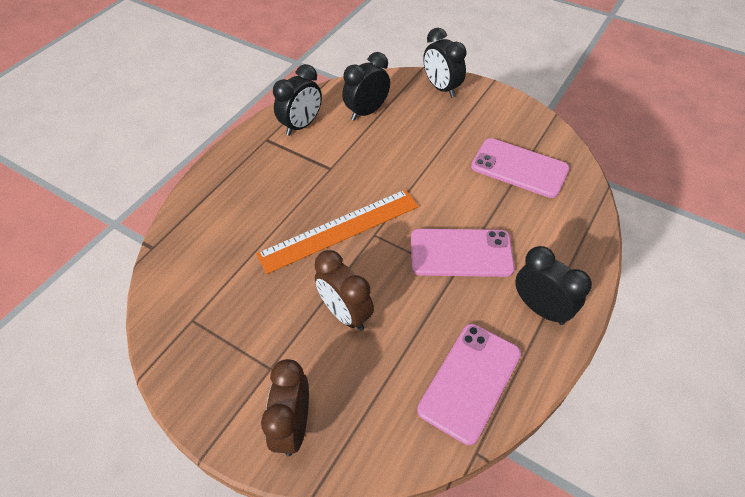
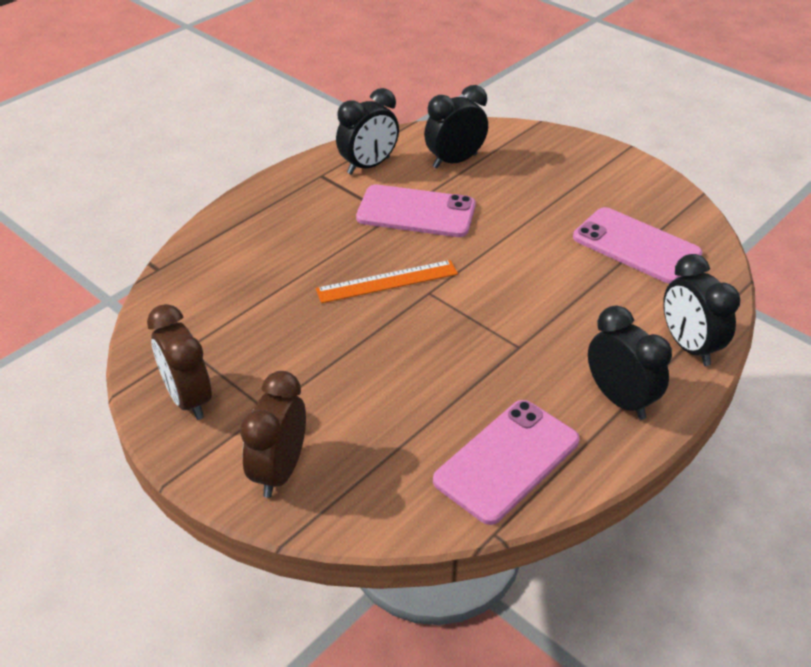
camera: 10 degrees right, 10 degrees down
(339, 230) = (387, 281): orange ruler -> orange ruler, size x0.67
(345, 313) = (371, 368): brown clock -> brown clock (188, 399)
(441, 88) = (558, 147): black clock -> black clock (688, 346)
(461, 253) = (533, 326): pink phone -> pink phone (416, 212)

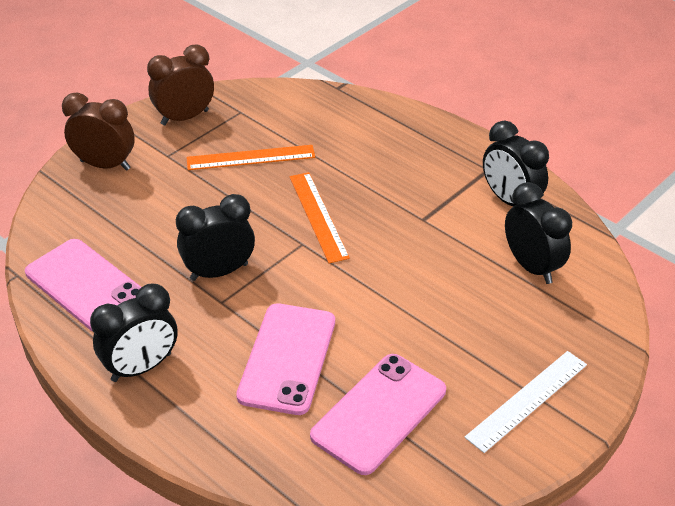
camera: 90 degrees right, 0 degrees up
(282, 335) = (250, 157): none -> orange ruler
(416, 212) = (430, 235): pink phone -> pink phone (287, 358)
(603, 174) = (527, 400): none -> white ruler
(688, 346) = (207, 434): black clock -> black clock (219, 272)

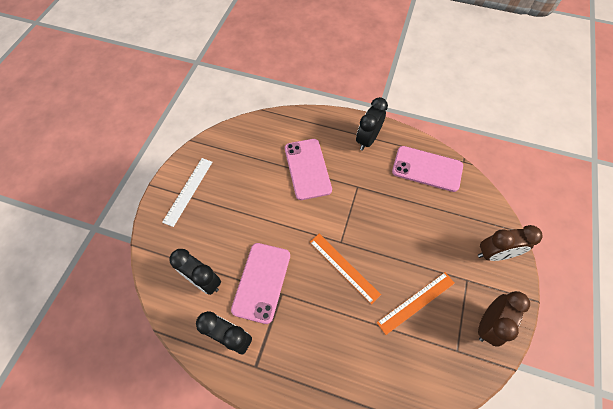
camera: 155 degrees right, 20 degrees up
(219, 272) = (371, 203): black clock -> none
(379, 413) = (253, 158): pink phone -> pink phone (261, 282)

